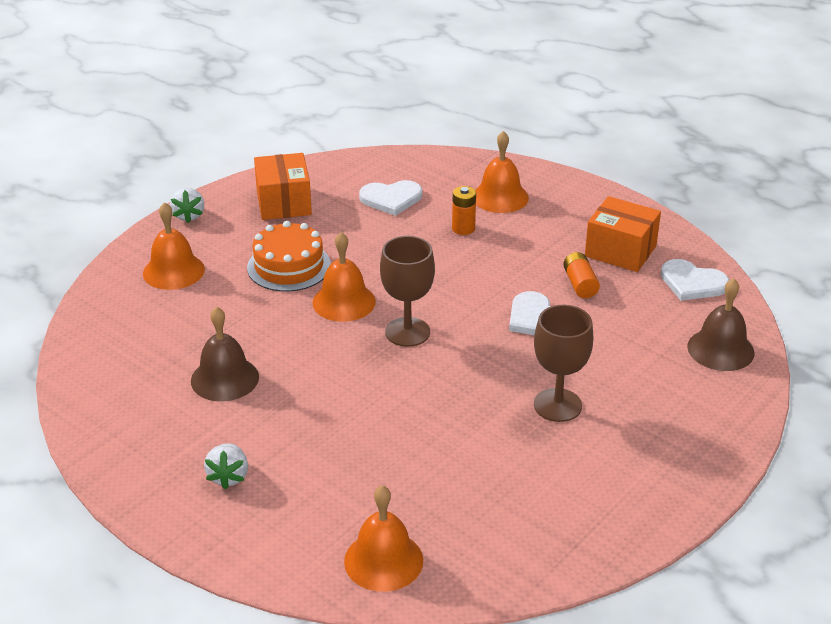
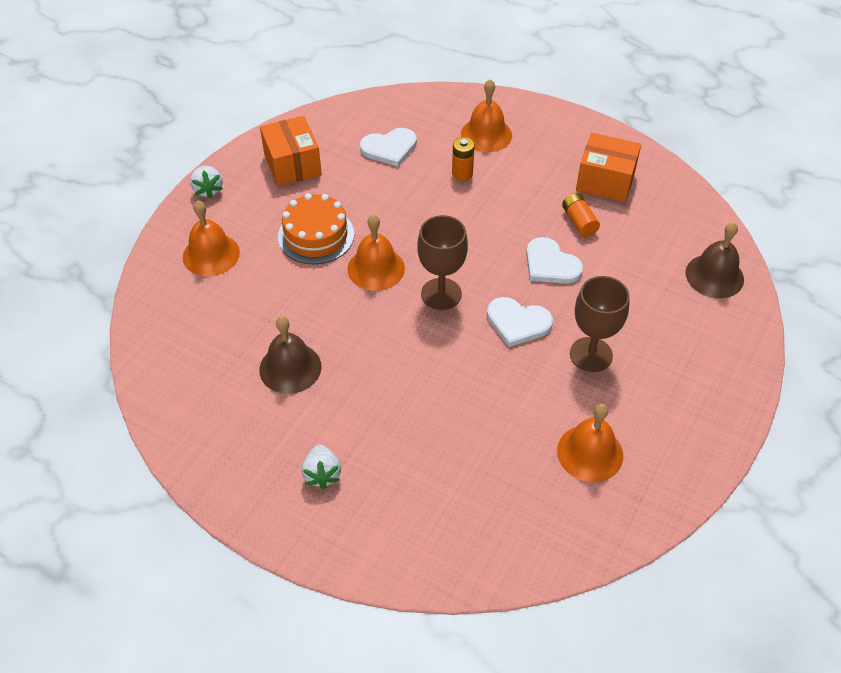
camera: 10 degrees left, 15 degrees up
(383, 560) = (482, 542): orange bell -> orange bell (590, 453)
(692, 283) = (674, 208): white heart -> white heart (517, 322)

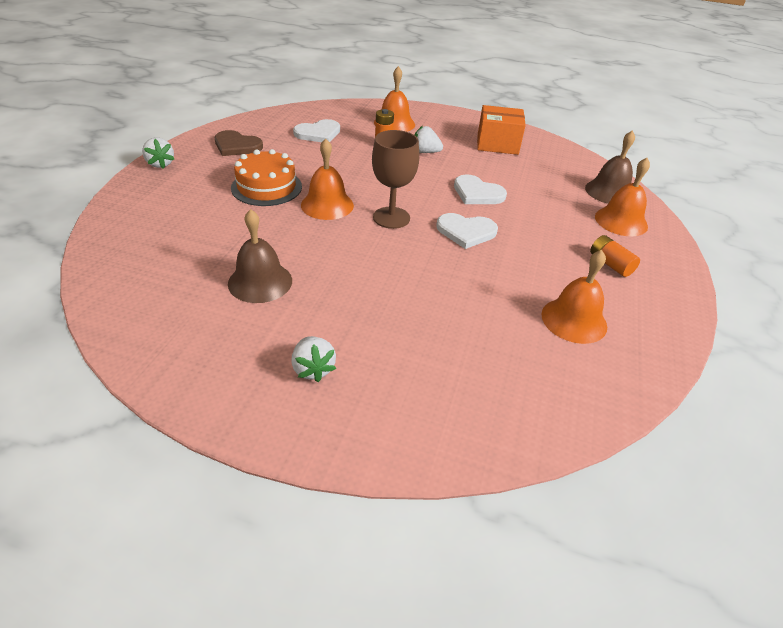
camera: 15 degrees left, 10 degrees down
(211, 254) = (167, 205): orange bell -> orange bell (621, 221)
(292, 165) = (236, 146): orange box -> brown heart
(509, 190) = (425, 152): none -> white strawberry
(579, 222) = (488, 167): orange battery -> orange battery (610, 264)
(591, 354) = (538, 248): brown goblet -> none

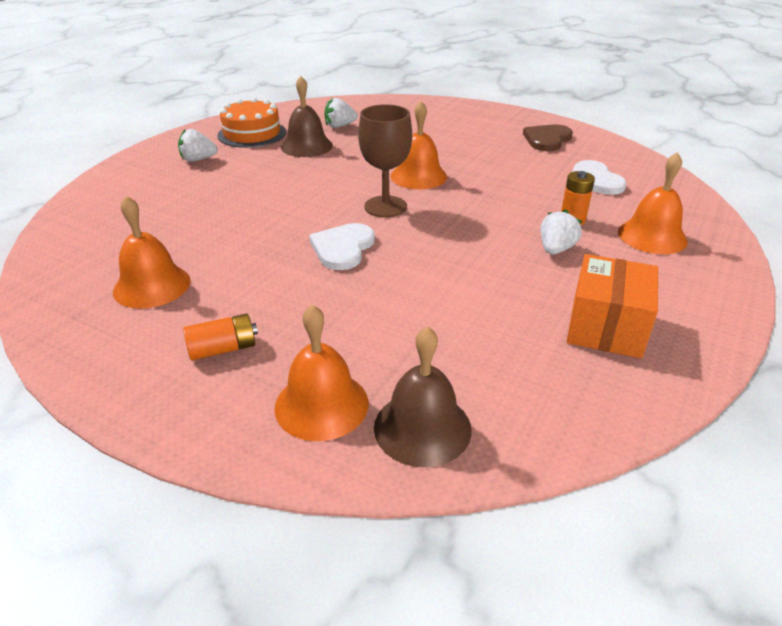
camera: 105 degrees right, 5 degrees down
(160, 164) = (502, 112): white strawberry -> white strawberry (340, 126)
(266, 187) = (457, 151): orange cake -> orange cake (252, 134)
(477, 193) = (433, 273): white heart -> none

